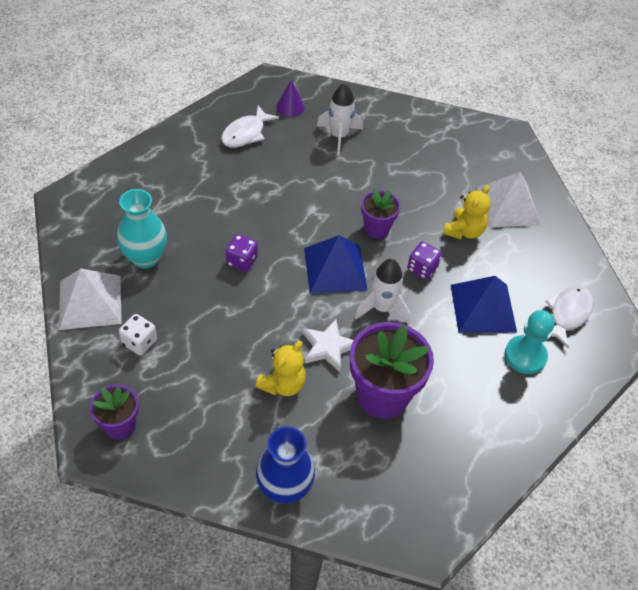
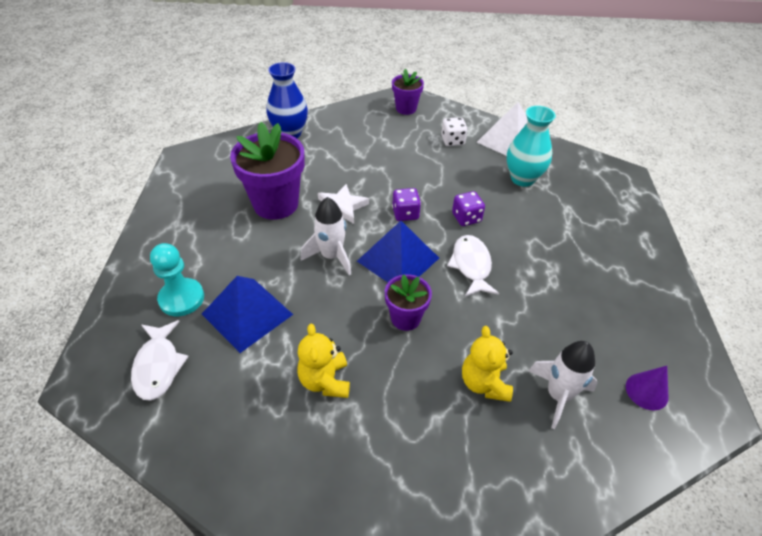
camera: 140 degrees right, 5 degrees down
(246, 133) = (626, 322): white fish -> white fish (471, 265)
(283, 384) = (346, 172): yellow teddy bear -> yellow teddy bear (484, 383)
(422, 268) = (330, 311): purple dice -> purple dice (405, 214)
(508, 206) = (302, 457): white pyramid -> none

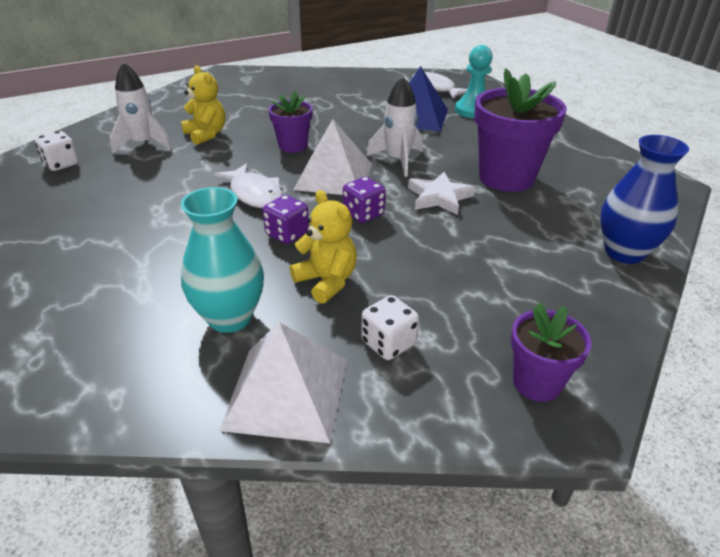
camera: 150 degrees right, 10 degrees down
(325, 381) = (324, 109): yellow teddy bear -> yellow teddy bear (327, 281)
(398, 259) = (333, 176): blue pyramid -> white pyramid
(646, 391) = (61, 164): purple cone -> white dice

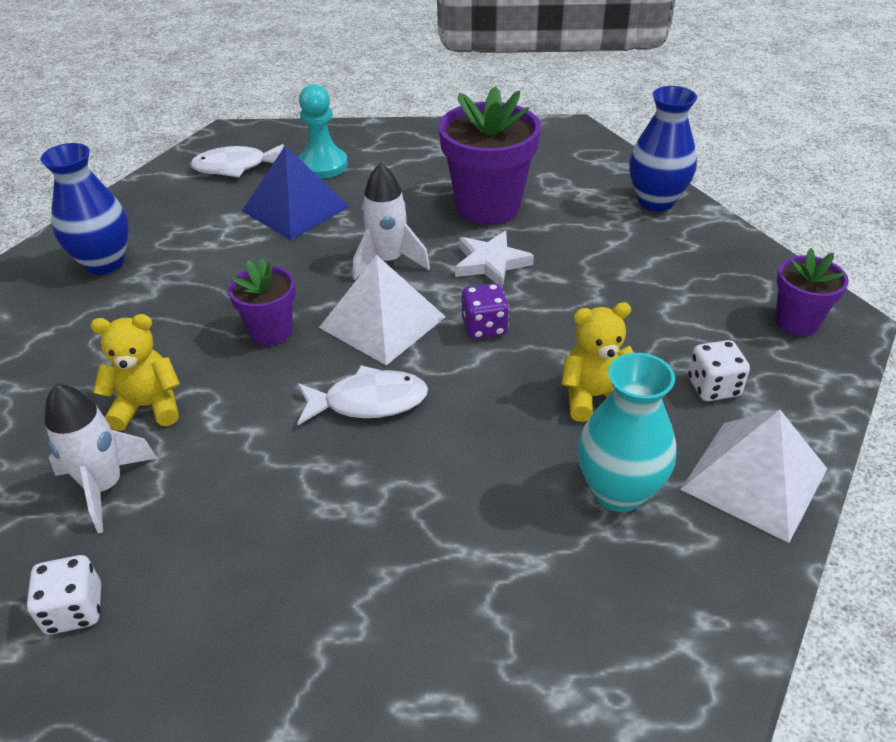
camera: 60 degrees left, 5 degrees up
(287, 234) = (483, 399): purple dice -> none
(309, 88) = (105, 263): none -> blue vase

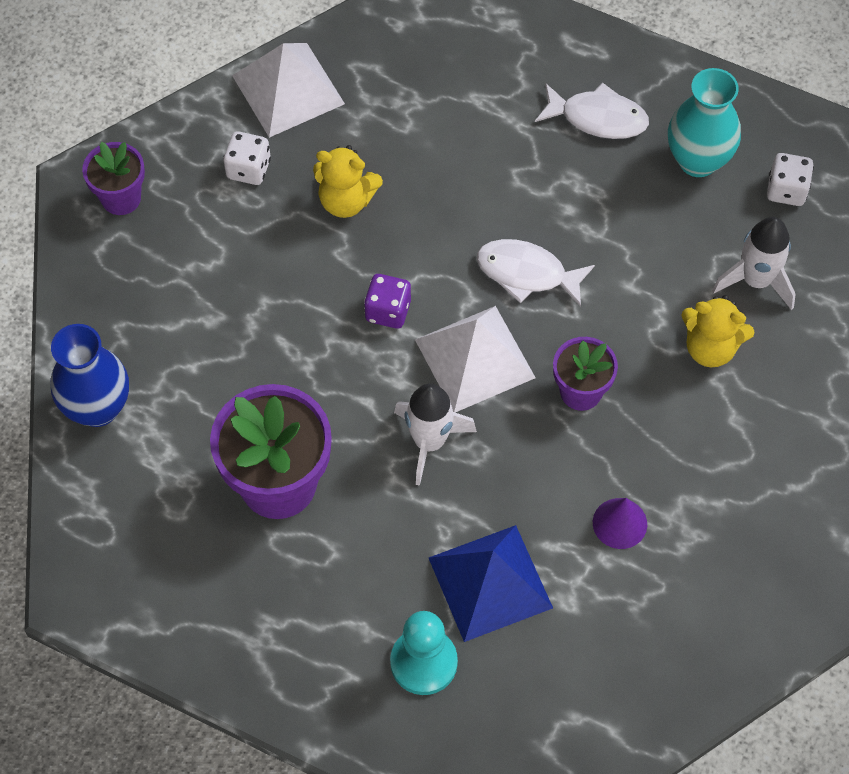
camera: 155 degrees left, 20 degrees up
(105, 263) = (724, 576): blue vase -> none
(204, 265) = (619, 523): none -> purple cone
(236, 167) = (532, 713): white fish -> white fish (597, 118)
(491, 263) = (331, 391): white star -> none
(618, 491) = (387, 120): turquoise vase -> turquoise vase (698, 160)

